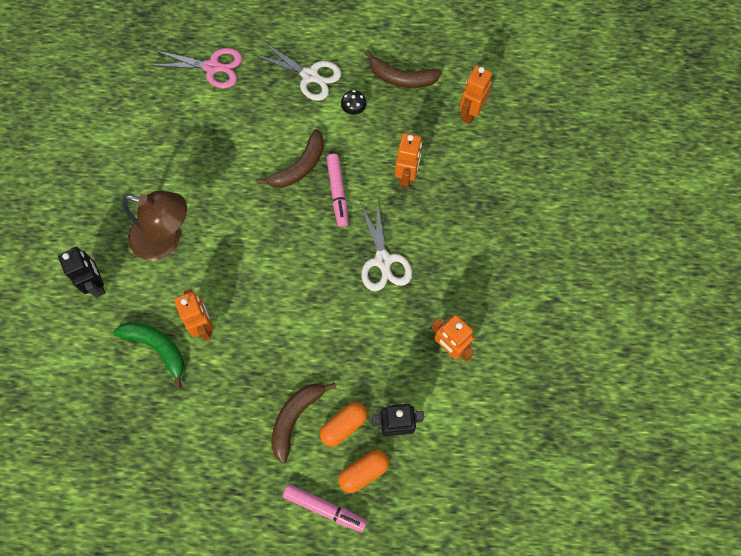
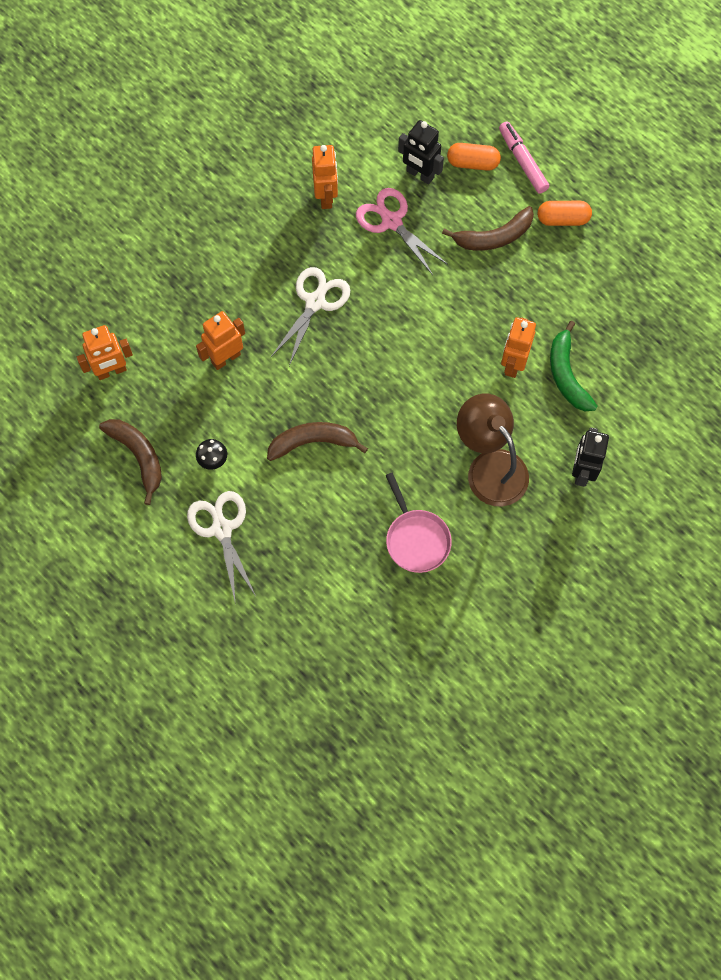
camera: 140 degrees left, 0 degrees up
(181, 158) = (416, 539): none -> pink pan
(212, 67) = (308, 617): pink scissors -> pink scissors (391, 222)
(338, 192) = (300, 391): pink marker -> none
(344, 425) = (460, 204): orange capsule -> orange capsule (562, 219)

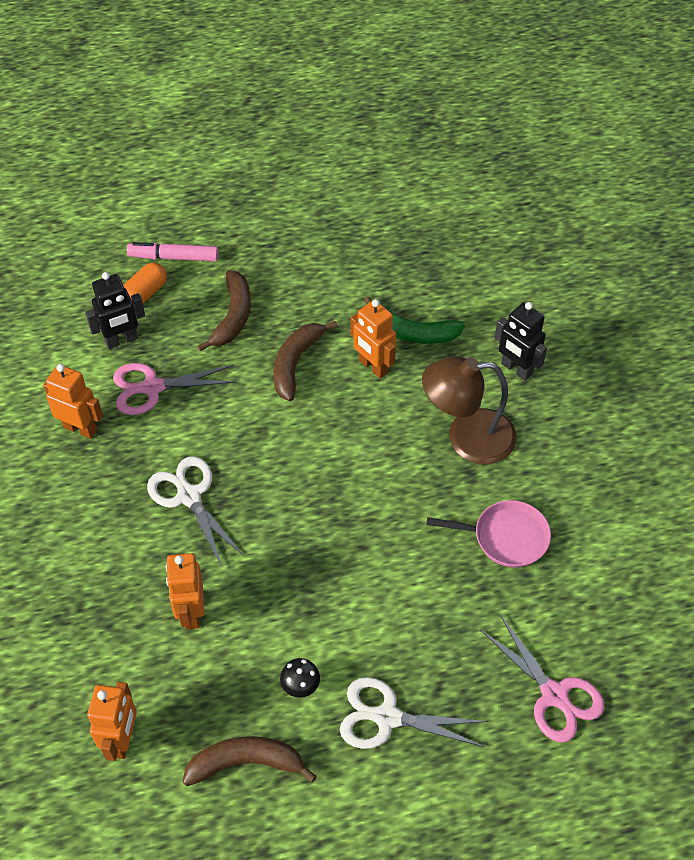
camera: 60 degrees left, 15 degrees down
(304, 634) = (554, 695): none -> pink scissors
(312, 442) = (343, 577): brown banana -> brown banana (295, 363)
(562, 219) = (255, 258): orange capsule -> none

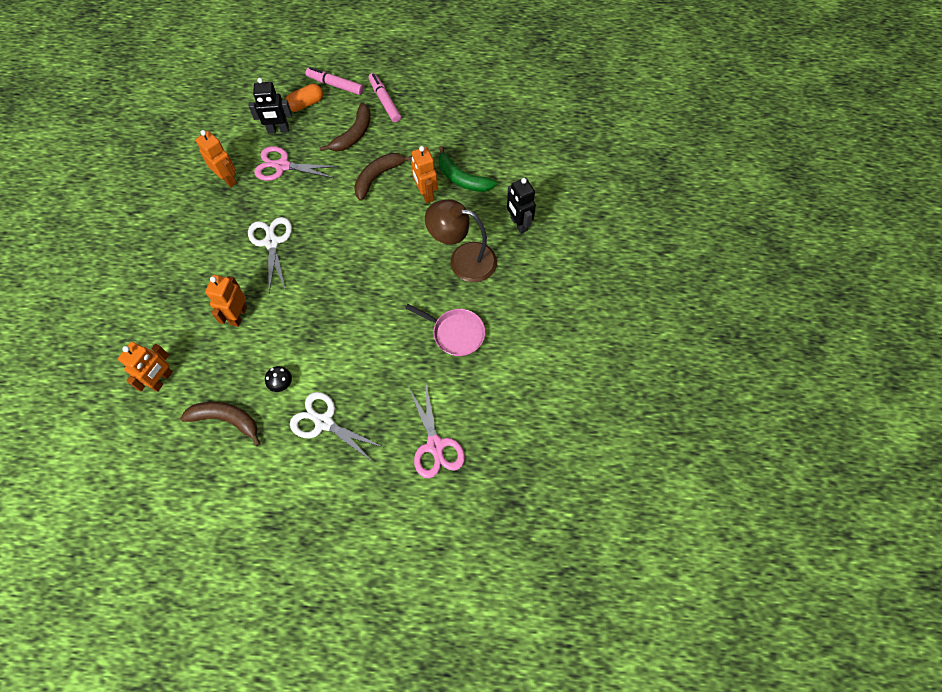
camera: 20 degrees right, 10 degrees up
(254, 260) = (384, 101): none -> pink marker

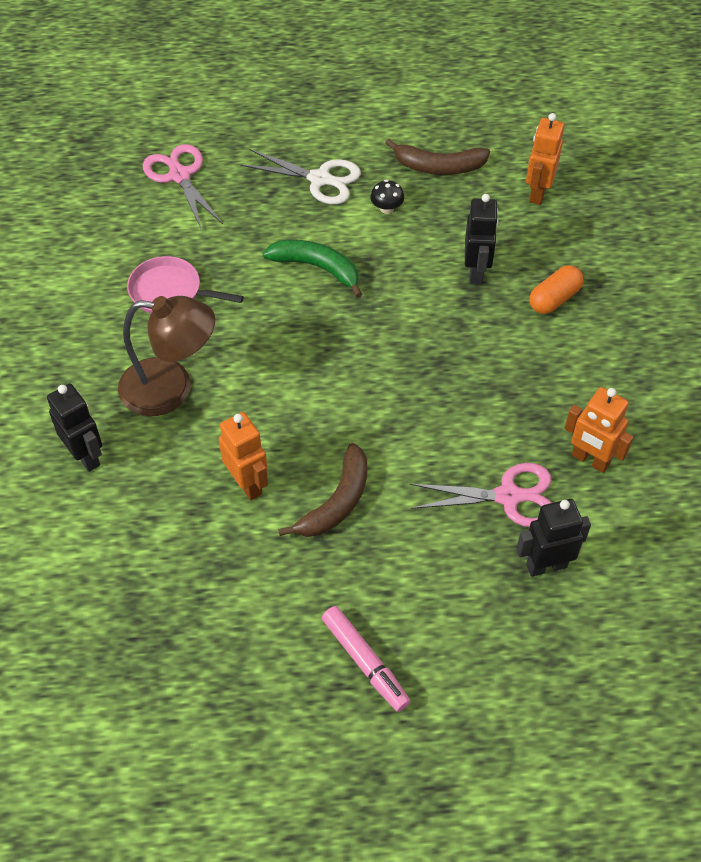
camera: 170 degrees right, 10 degrees down
(238, 315) = (476, 272): orange robot -> black robot
(271, 242) = (472, 371): white scissors -> none
(306, 104) = (517, 630): orange capsule -> orange capsule (554, 299)
(335, 85) = (476, 686): pink marker -> none
(353, 134) = (404, 578): brown banana -> none
(462, 179) = (188, 521): green banana -> green banana (317, 268)

